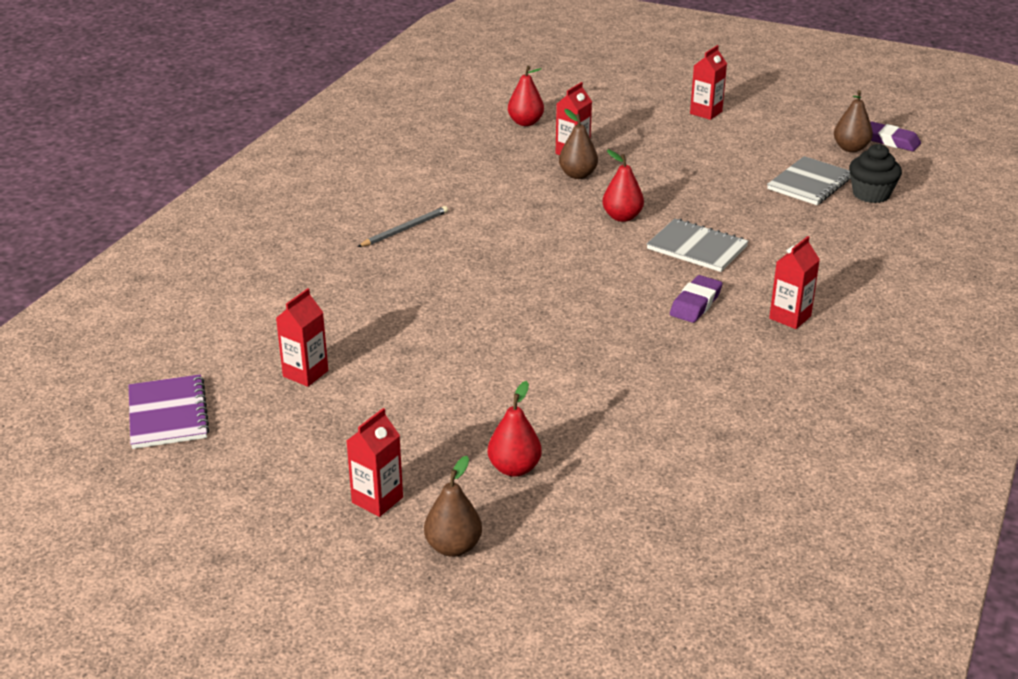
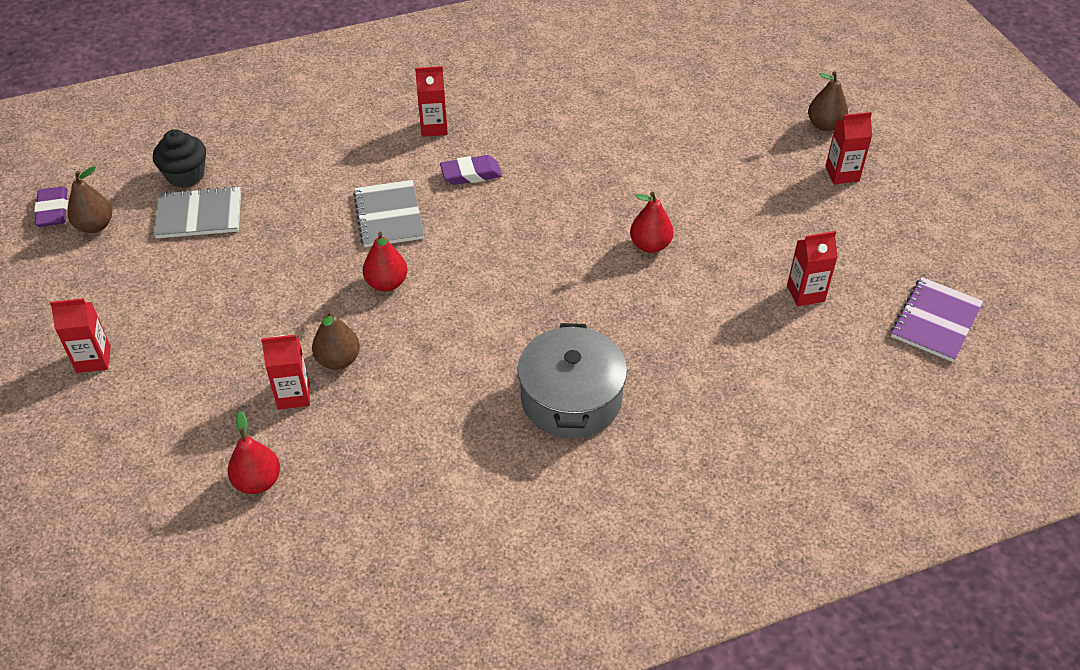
camera: 135 degrees left, 15 degrees up
(405, 229) = (571, 399): grey pencil -> grey pot
(514, 468) = (740, 144): red pear -> red pear (650, 245)

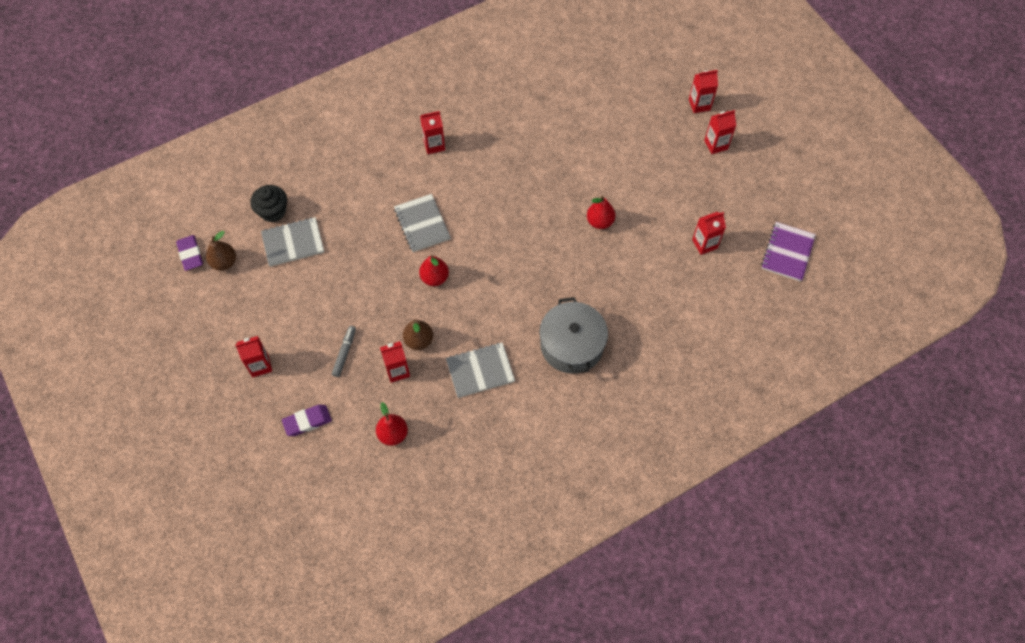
camera: 10 degrees left, 15 degrees up
(223, 360) = (344, 353): none -> grey marker
(419, 413) = (480, 370): none -> grey notebook
(471, 174) = (469, 181): purple eraser -> purple eraser (307, 421)
(824, 125) = (699, 105): brown pear -> red carton

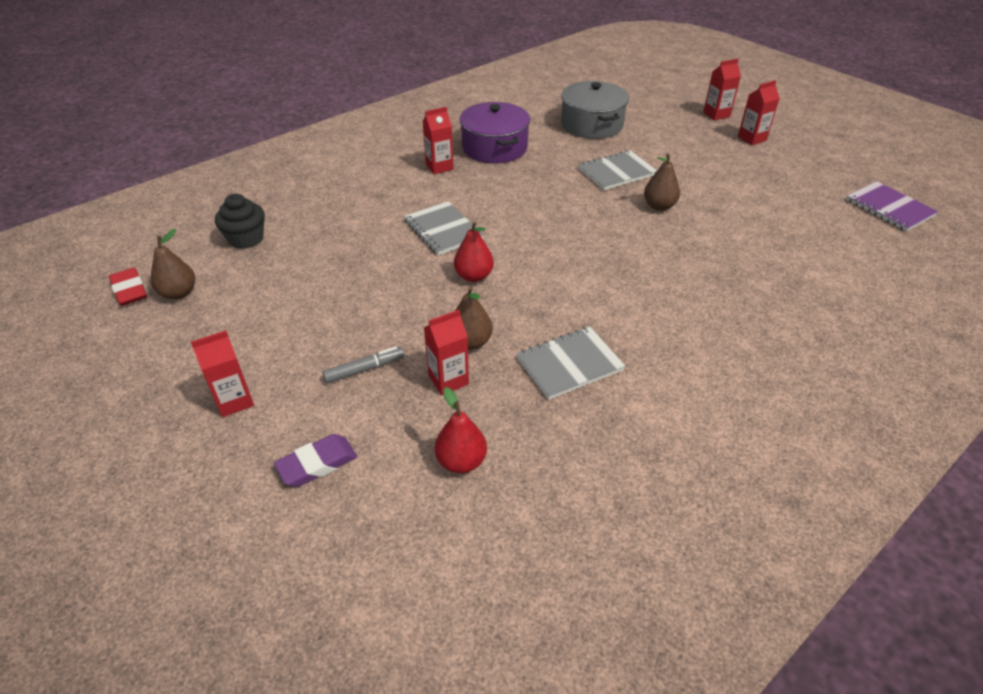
camera: 10 degrees left, 20 degrees down
(190, 254) = (130, 291): purple eraser -> red eraser
(293, 243) = (275, 264): grey notebook -> grey notebook (617, 172)
(344, 353) = (364, 369): grey marker -> grey marker turned 60 degrees clockwise
(486, 125) = (494, 148): none -> purple pot
(572, 345) = (683, 321): grey pot -> grey pot (591, 124)
(600, 221) = (659, 206): red pear -> brown pear
(704, 244) = (791, 211): red carton -> none
(787, 252) = (889, 208): purple notebook -> purple notebook turned 45 degrees counterclockwise

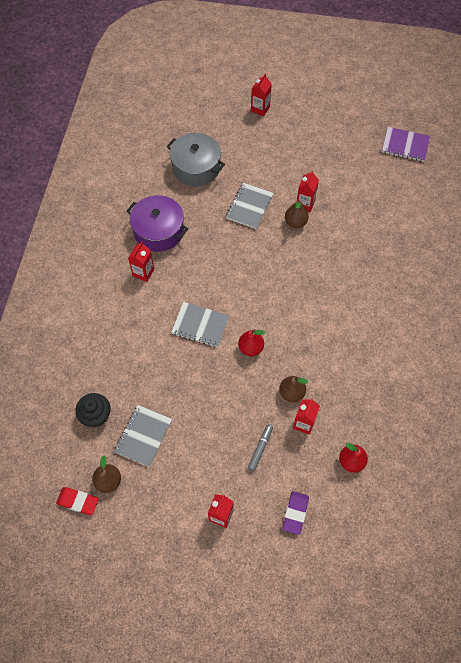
camera: 40 degrees left, 20 degrees up
(569, 364) = (347, 371): grey notebook -> grey notebook (143, 436)
(751, 138) = (297, 122): red carton -> red carton (305, 204)

